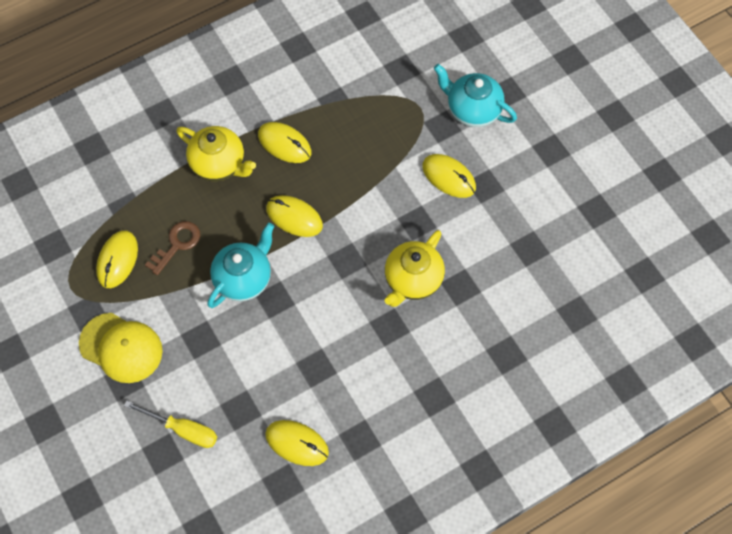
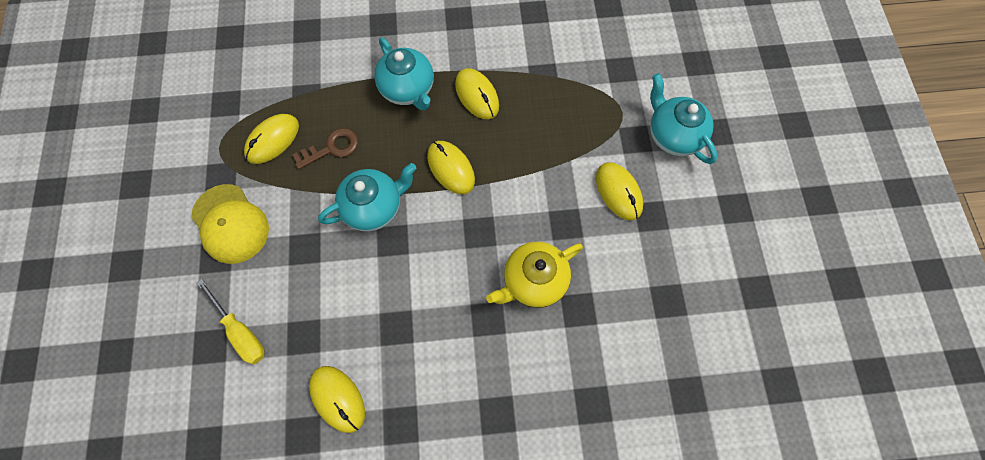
camera: 25 degrees right, 5 degrees up
(219, 164) = (408, 89): yellow teapot -> turquoise teapot

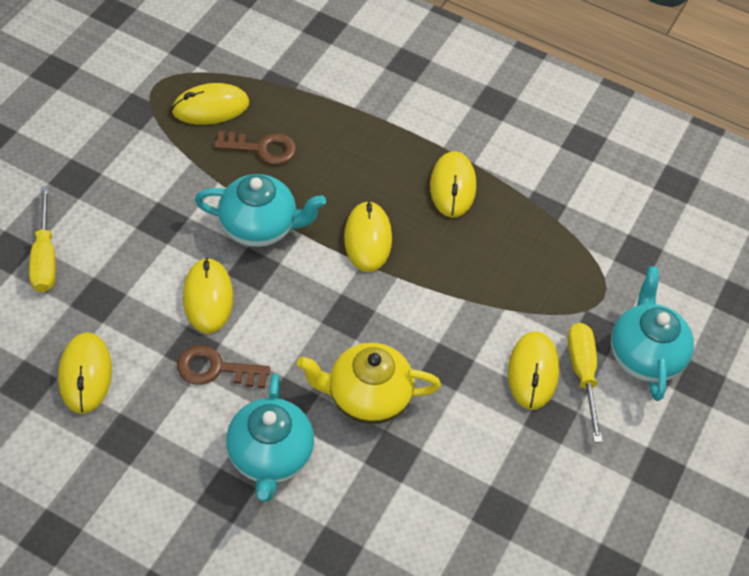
camera: 30 degrees right, 15 degrees down
(230, 224) = (111, 158): yellow cap -> none
(378, 282) = (208, 297): none -> yellow mouse
(408, 89) = (384, 140): turquoise teapot -> turquoise teapot (270, 456)
(423, 330) = (216, 369): none -> brown key
(648, 173) = (582, 374): none -> yellow screwdriver

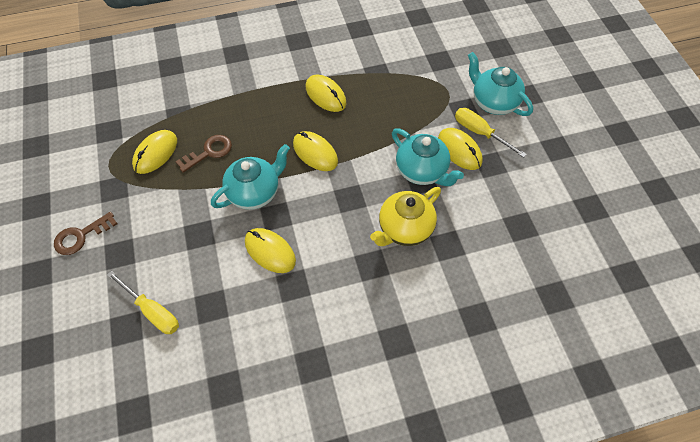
camera: 40 degrees left, 5 degrees up
(85, 374) = (252, 352): yellow mouse -> none
(216, 369) = (317, 283): brown key -> brown key (81, 236)
(270, 456) = (394, 301): turquoise teapot -> turquoise teapot (422, 171)

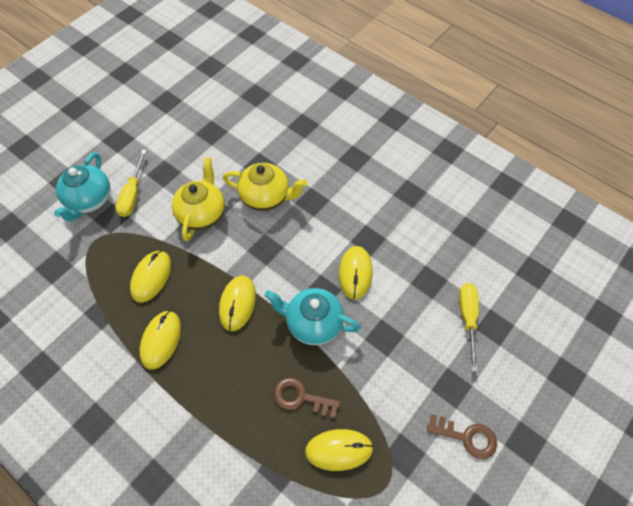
camera: 125 degrees left, 0 degrees up
(422, 171) = (202, 214): turquoise teapot -> yellow teapot
(459, 150) = (162, 199): yellow mouse -> yellow mouse (151, 277)

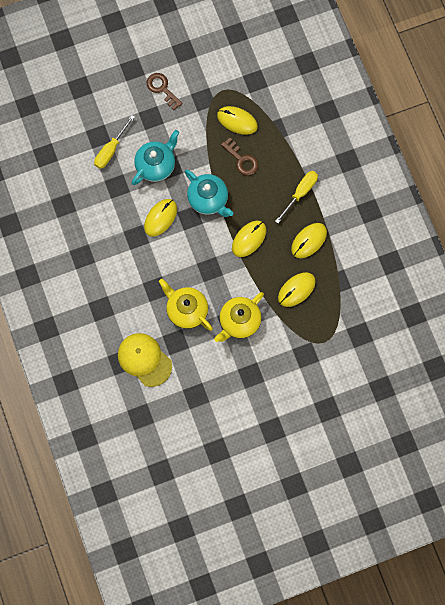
camera: 150 degrees left, 15 degrees up
(89, 200) = (315, 380): turquoise teapot -> turquoise teapot (156, 165)
(133, 194) = (281, 368): yellow screwdriver -> yellow screwdriver (300, 193)
(281, 137) = (144, 359): none -> yellow cap

